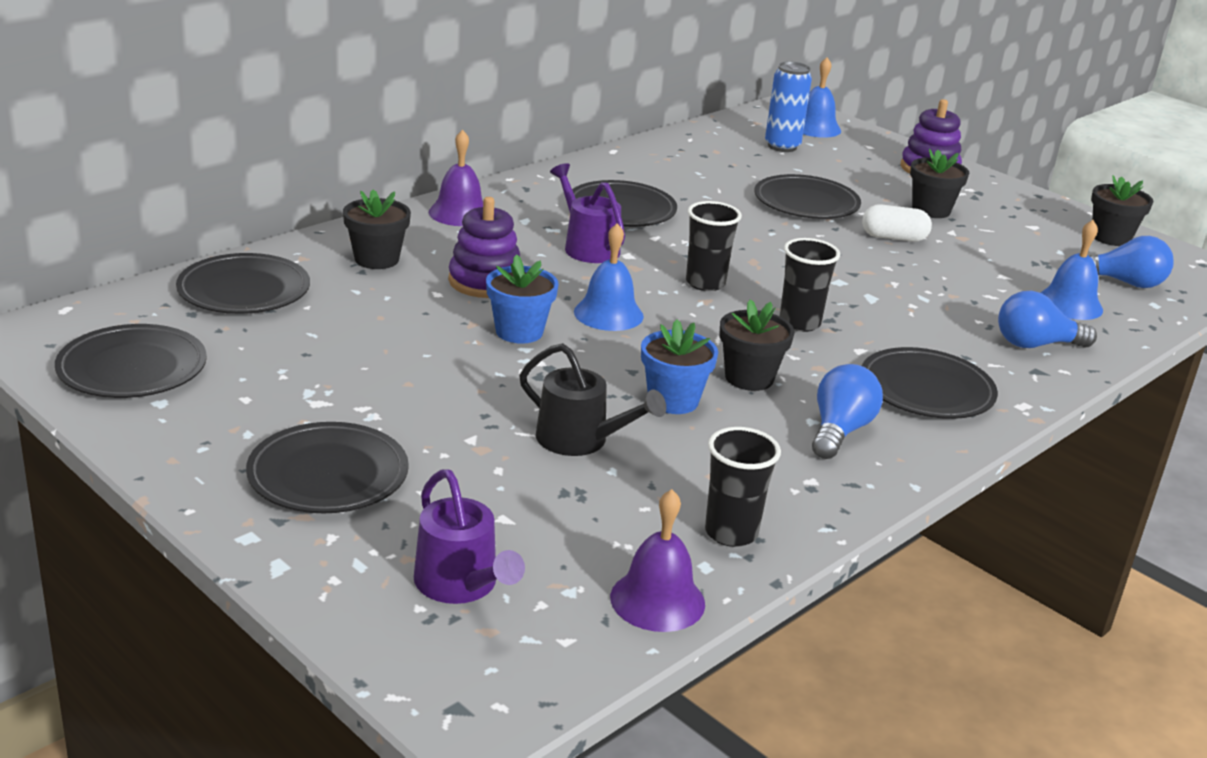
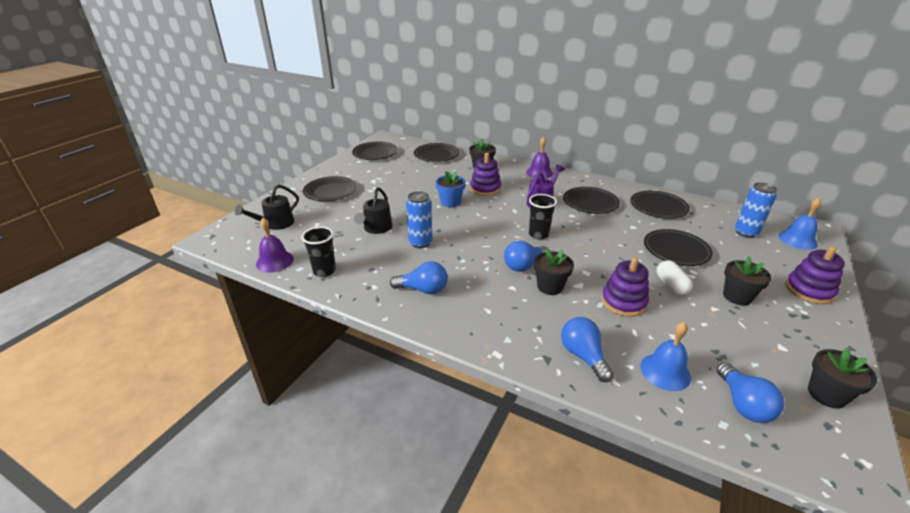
camera: 75 degrees right, 5 degrees up
(461, 585) = (275, 224): purple watering can -> black watering can
(608, 314) = (483, 217): blue bell -> none
(673, 400) = (420, 243): blue flower pot -> blue can
(749, 378) = (455, 258): black flower pot -> black flower pot (550, 287)
(799, 323) = (524, 265): black cup -> blue light bulb
(923, 281) = (623, 302): none -> purple stacking toy
(926, 390) = (486, 314): black plate -> black plate (658, 207)

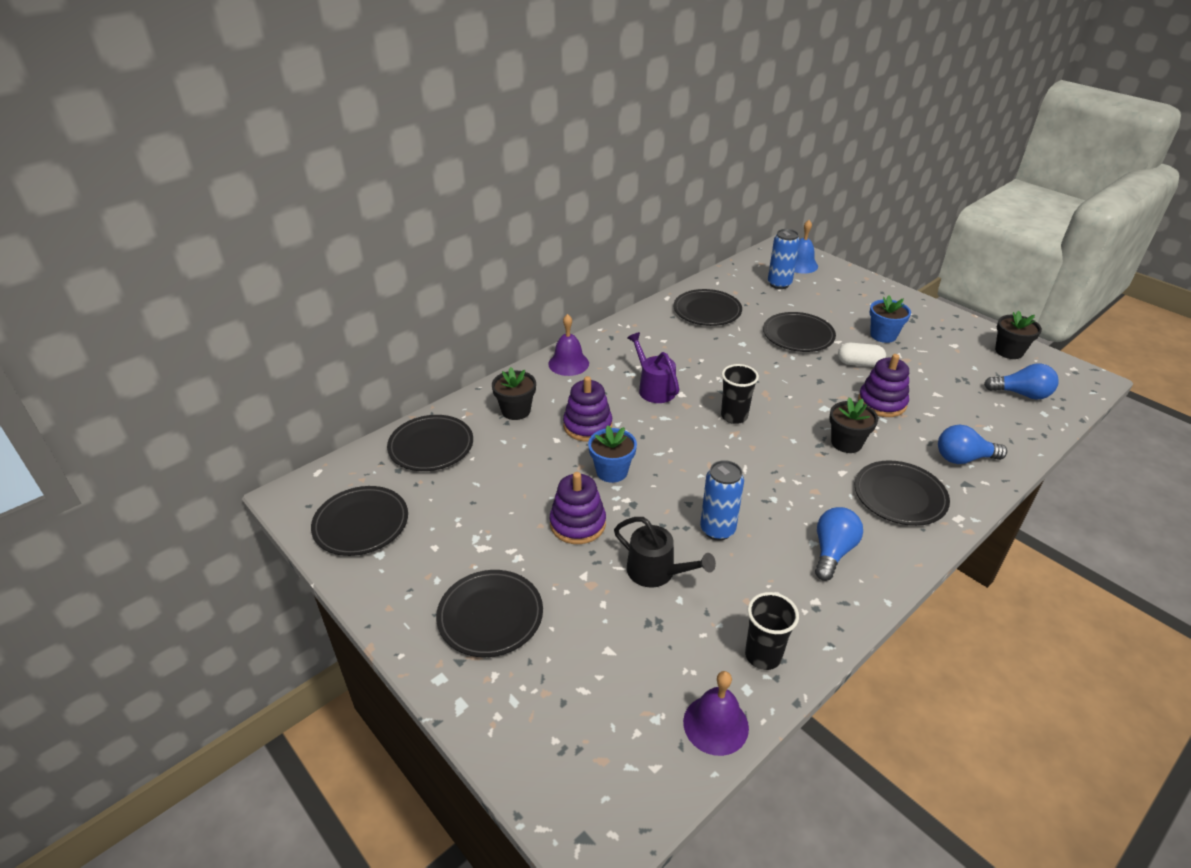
camera: 70 degrees left, 5 degrees up
(275, 224) = (582, 717): black watering can -> none
(524, 265) = (799, 449): blue light bulb -> none
(590, 203) = (674, 352): black plate -> black plate (899, 496)
(665, 371) = (984, 417): blue bell -> none
(737, 296) = (883, 335): black flower pot -> blue flower pot
(809, 290) = (880, 297): purple stacking toy -> purple stacking toy (577, 524)

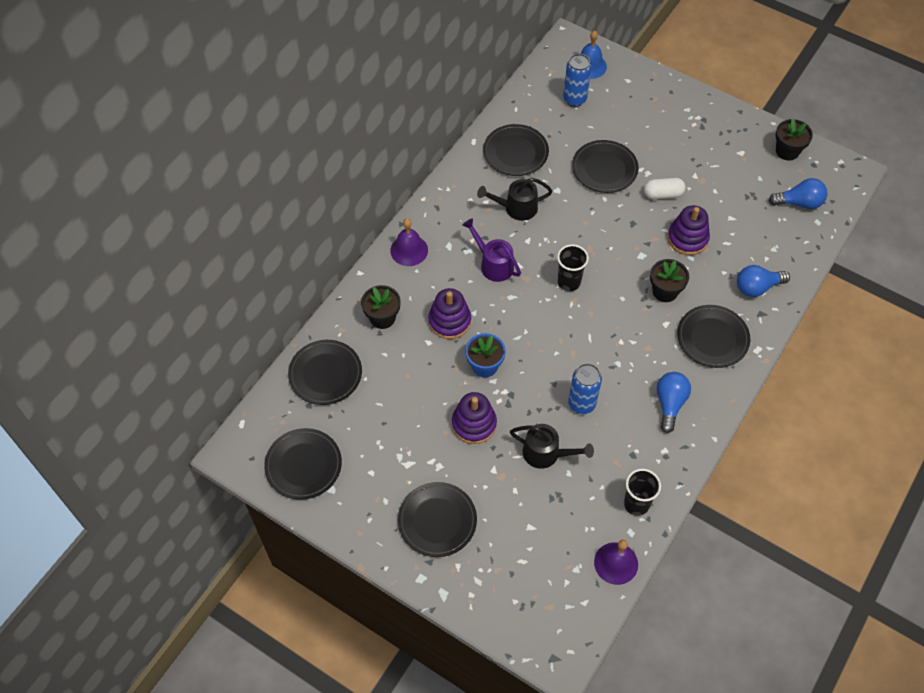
camera: 15 degrees left, 20 degrees up
(693, 350) = (516, 208): none -> black watering can
(883, 335) = (679, 153): blue flower pot -> none

